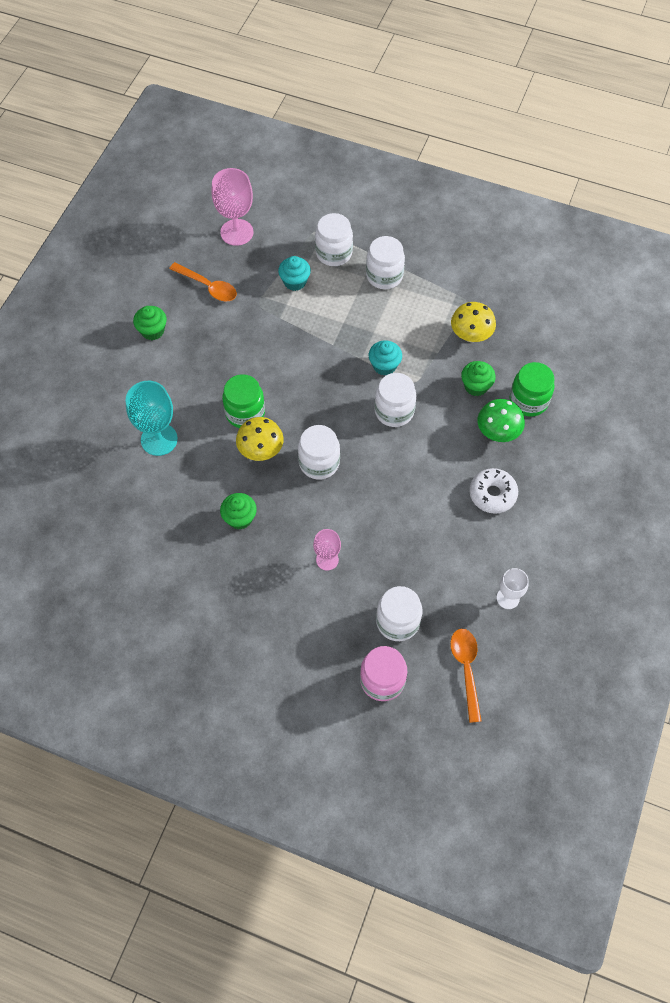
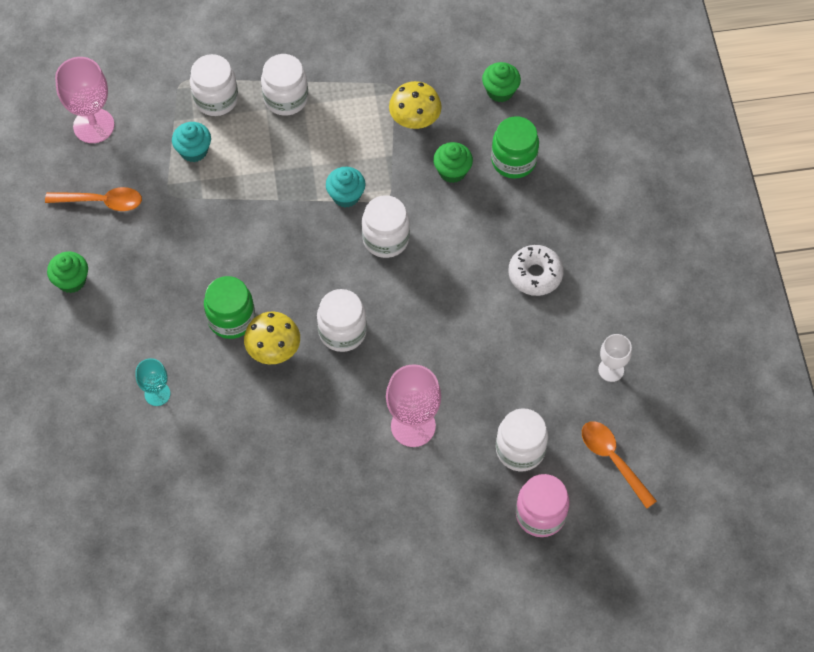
camera: 30 degrees left, 0 degrees up
(159, 439) = (157, 394): turquoise goblet -> turquoise goblet, size x0.58
(240, 518) = (297, 431): green cupcake -> green cupcake (500, 91)
(327, 560) = (413, 426): pink goblet -> pink goblet, size x1.71
(497, 432) = (502, 208): green mushroom -> none

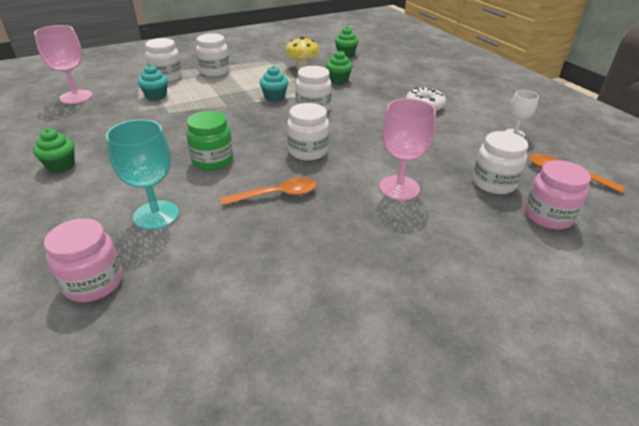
camera: 20 degrees left, 25 degrees down
(94, 466) = (94, 282): none -> pink jar
(101, 202) = (85, 125): orange spoon -> orange spoon (276, 195)
(157, 394) = (156, 215): turquoise goblet -> turquoise goblet, size x1.71
(274, 350) = (256, 170): yellow mushroom -> none
(513, 160) = (373, 72): green jar -> none

